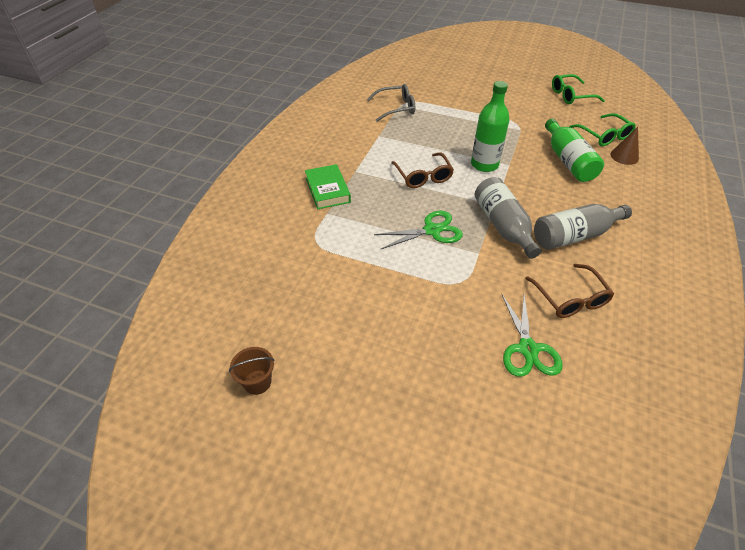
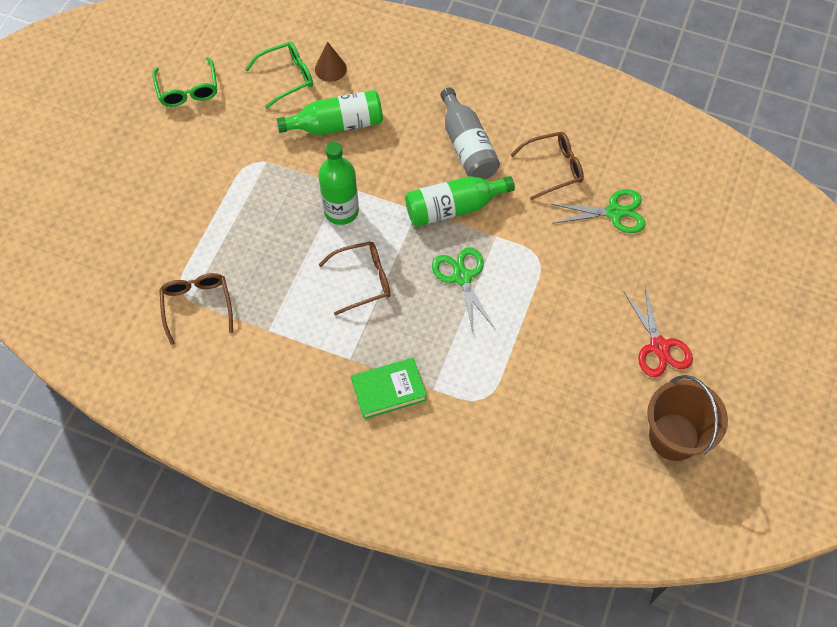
camera: 90 degrees left, 15 degrees up
(257, 382) = (674, 437): brown bucket -> brown bucket, size x1.91
(362, 378) = (659, 346): none -> red scissors
(396, 108) = (197, 306): grey glasses -> brown glasses
(503, 226) = (453, 208): grey bottle -> green bottle

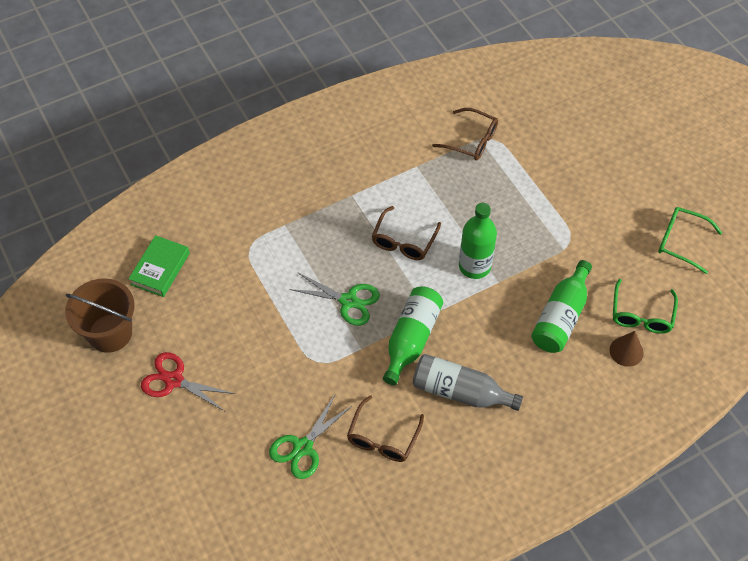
camera: 130 degrees right, 5 degrees down
(389, 390) = (308, 200): green book -> green book (160, 269)

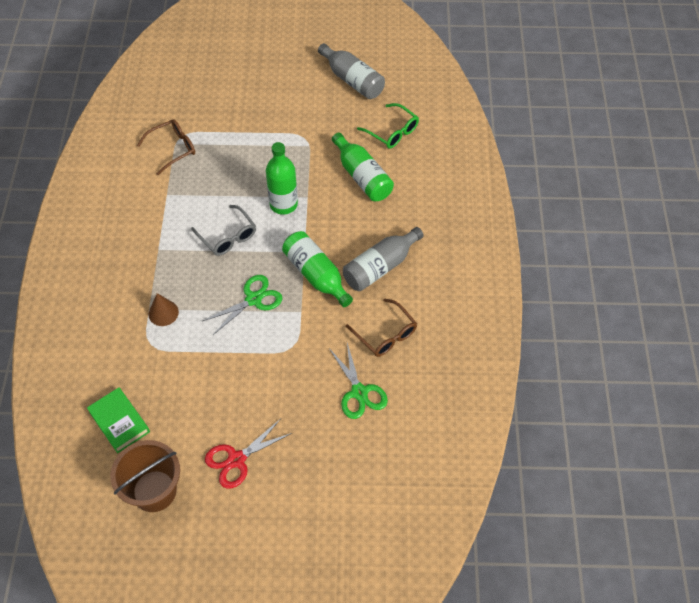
camera: 60 degrees left, 0 degrees up
(404, 241) = (227, 237): brown glasses -> grey glasses
(626, 351) = (414, 155): brown cone -> brown cone (163, 313)
(681, 242) = (352, 80): green glasses -> grey bottle

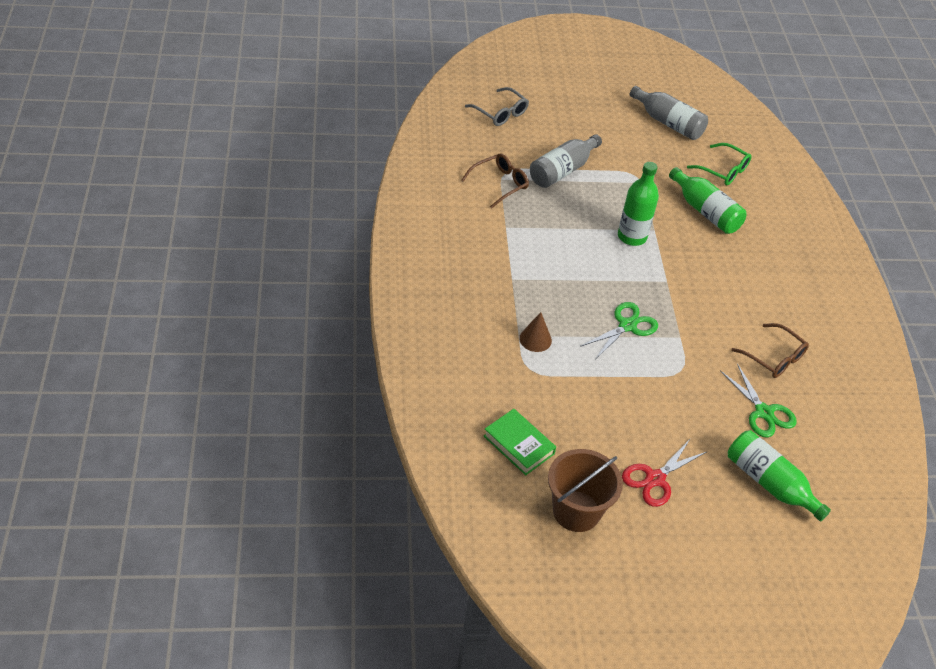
camera: 10 degrees left, 10 degrees down
(227, 237) = (582, 267): grey glasses -> grey glasses (500, 113)
(316, 275) = (686, 302): green bottle -> green bottle (769, 483)
(380, 267) = (749, 295): grey bottle -> grey bottle (562, 170)

